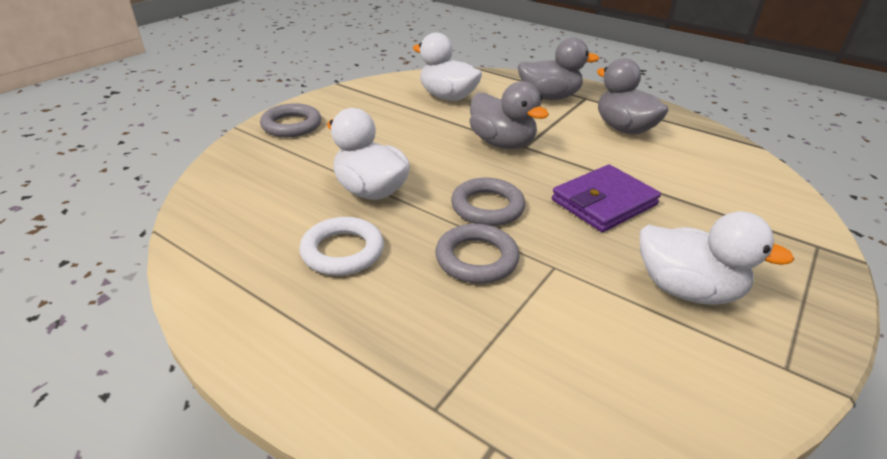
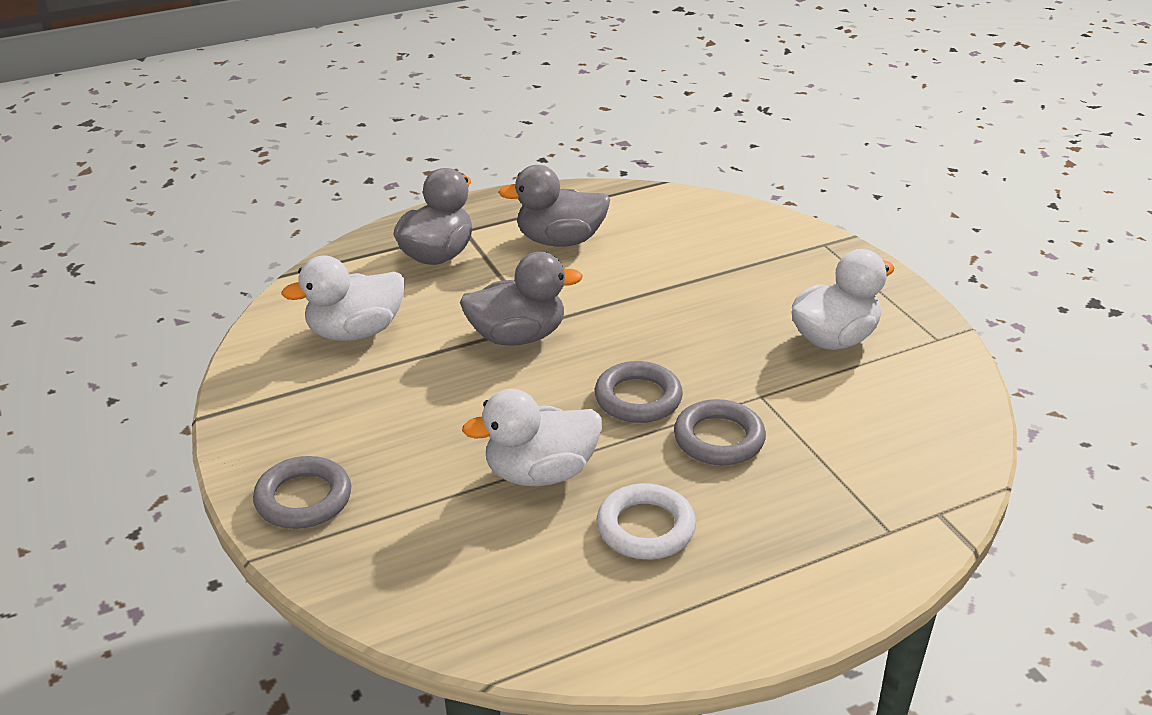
camera: 60 degrees left, 0 degrees up
(604, 202) = (685, 321): purple wallet -> none

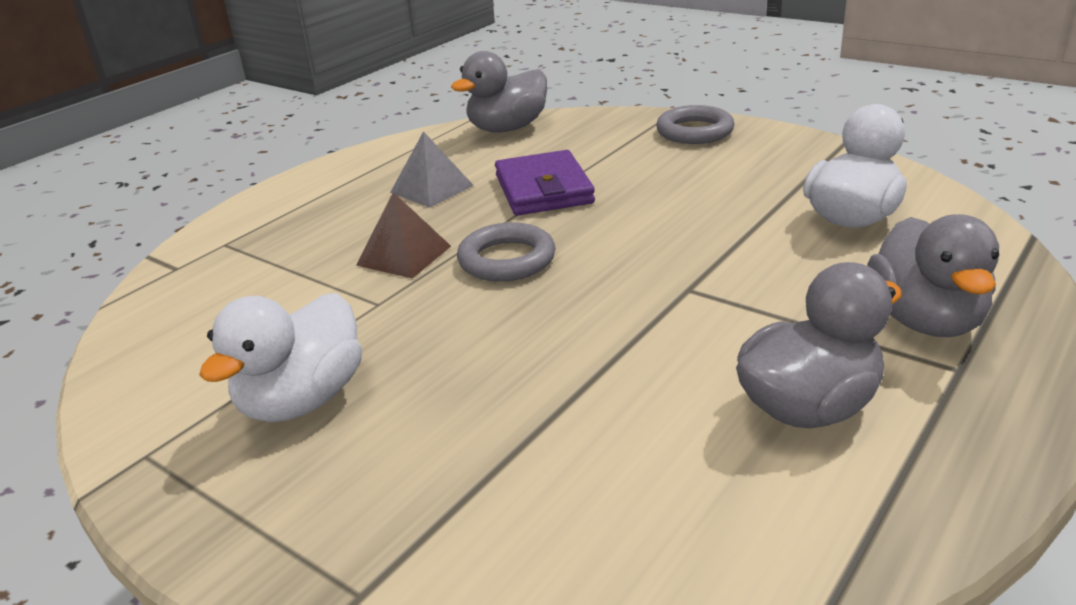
camera: 155 degrees right, 5 degrees down
(517, 336) = (691, 269): grey duck -> grey duck (507, 129)
(540, 473) = (543, 189): white duck -> purple wallet
(645, 528) = (432, 189): white ring -> grey pyramid
(719, 439) = (404, 255): grey ring -> brown pyramid

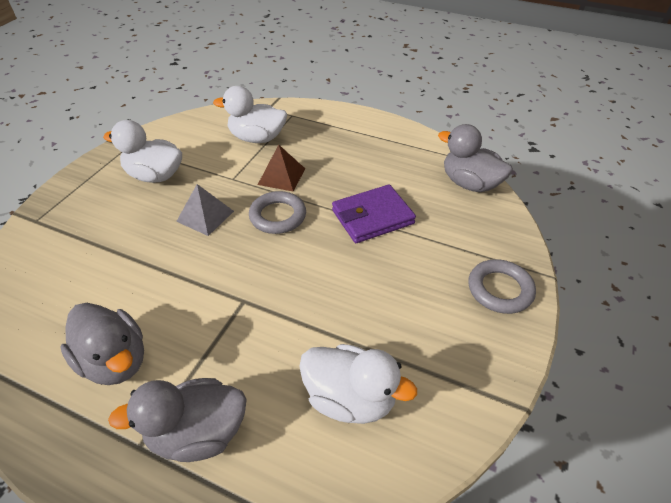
camera: 75 degrees right, 15 degrees up
(268, 278) = (257, 138): none -> white duck
(432, 189) = (365, 169): grey pyramid -> grey pyramid (205, 216)

